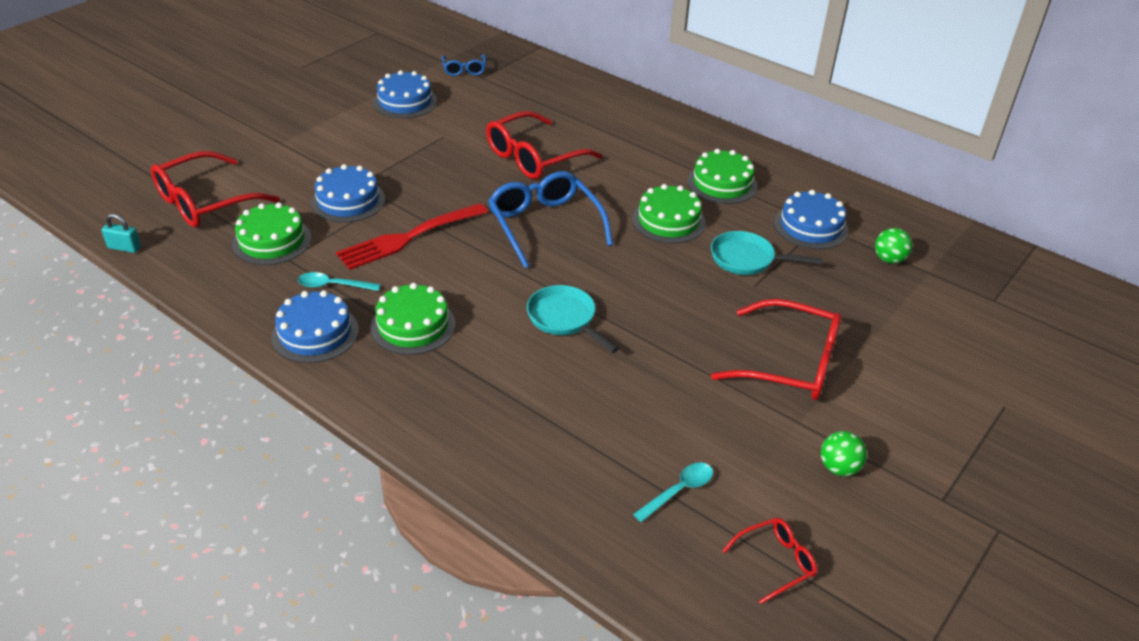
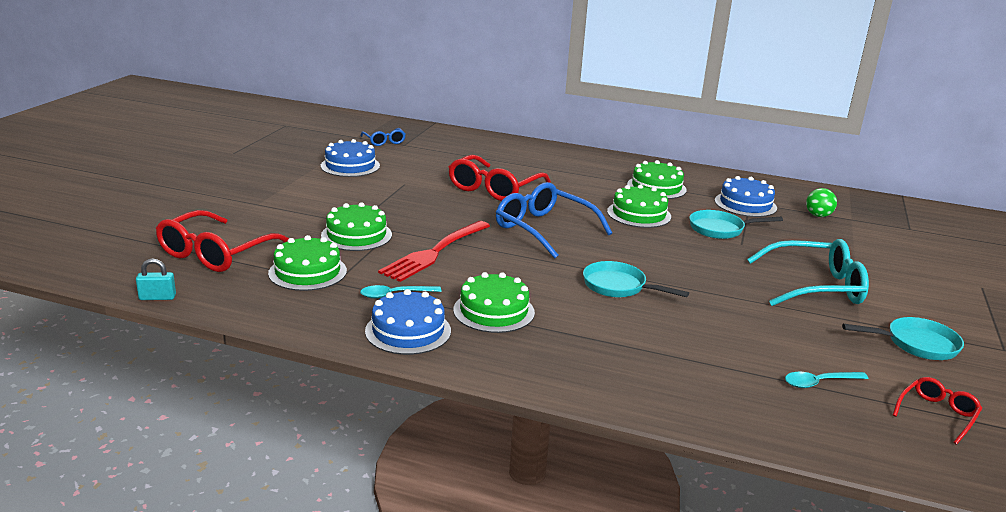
camera: 20 degrees left, 15 degrees down
(348, 201) = (356, 235): blue cake -> green cake
(679, 491) = (819, 383): turquoise spoon -> turquoise spoon turned 135 degrees counterclockwise
(791, 364) = (817, 286): red glasses -> turquoise glasses
(839, 468) = (916, 344): green ball -> turquoise pan

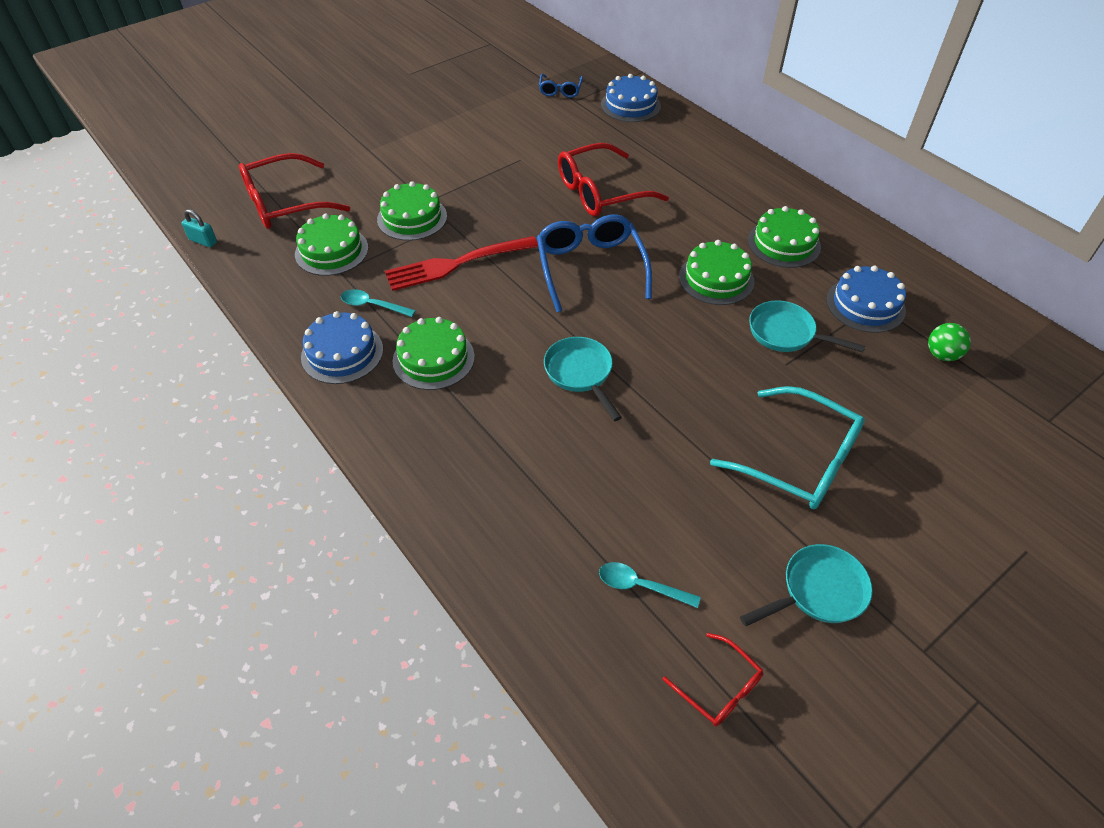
camera: 35 degrees right, 25 degrees up
(350, 166) = (494, 119): blue cake -> blue cake (630, 105)
(916, 344) = (818, 591): turquoise pan -> turquoise pan turned 60 degrees counterclockwise
(937, 414) = (720, 688): red glasses -> red glasses turned 60 degrees clockwise

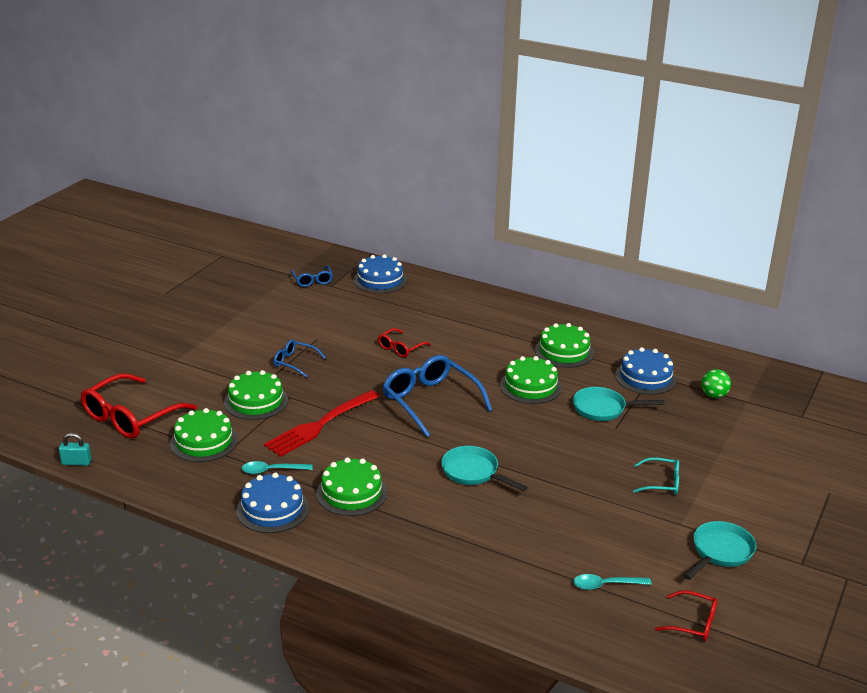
camera: 25 degrees left, 20 degrees down
(480, 182) = (294, 362): none -> blue glasses
(599, 192) = (400, 348): red glasses -> red glasses, size x0.52
(800, 461) = (662, 483): turquoise glasses -> turquoise glasses, size x0.52

